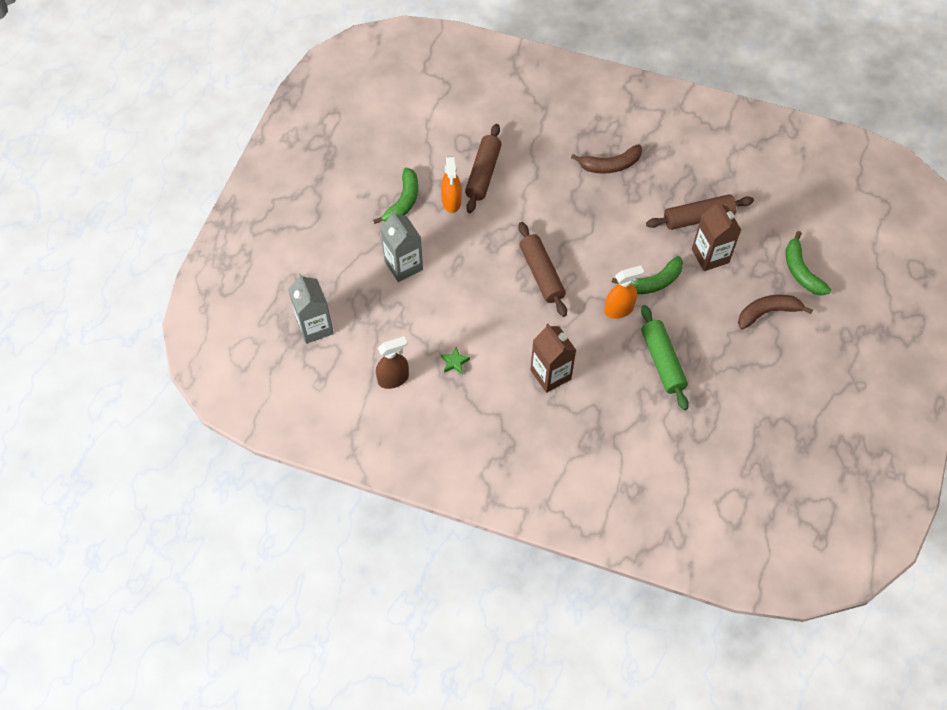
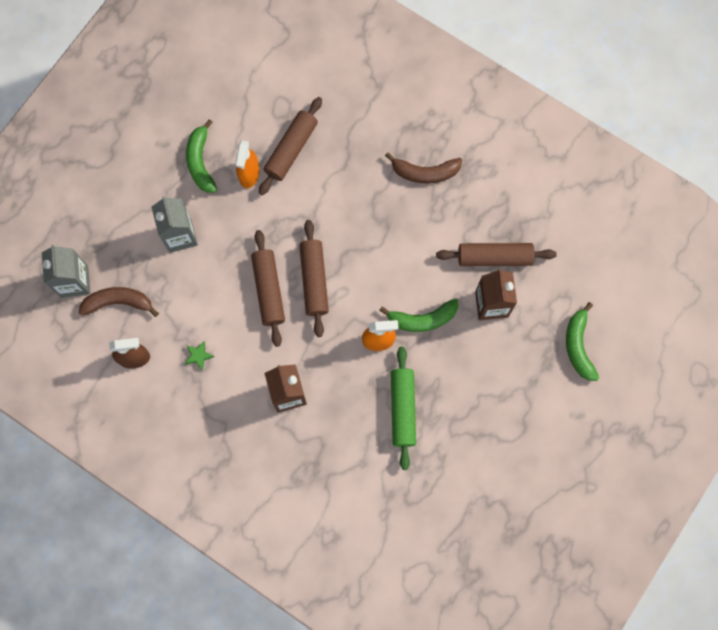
camera: 15 degrees right, 15 degrees up
(403, 202) = (200, 162): green banana -> green banana turned 135 degrees clockwise
(502, 292) = (268, 290): none -> brown rolling pin
(767, 313) = (527, 383): brown banana -> brown banana (118, 302)

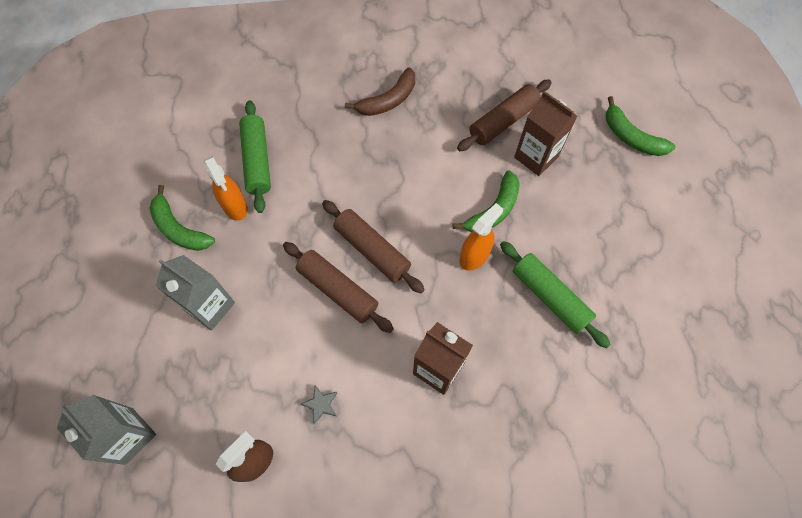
camera: 40 degrees left, 10 degrees down
(118, 302) = (194, 419): brown banana -> none
(198, 356) = (321, 404): green star -> grey star
(291, 149) = (257, 161): brown rolling pin -> green rolling pin

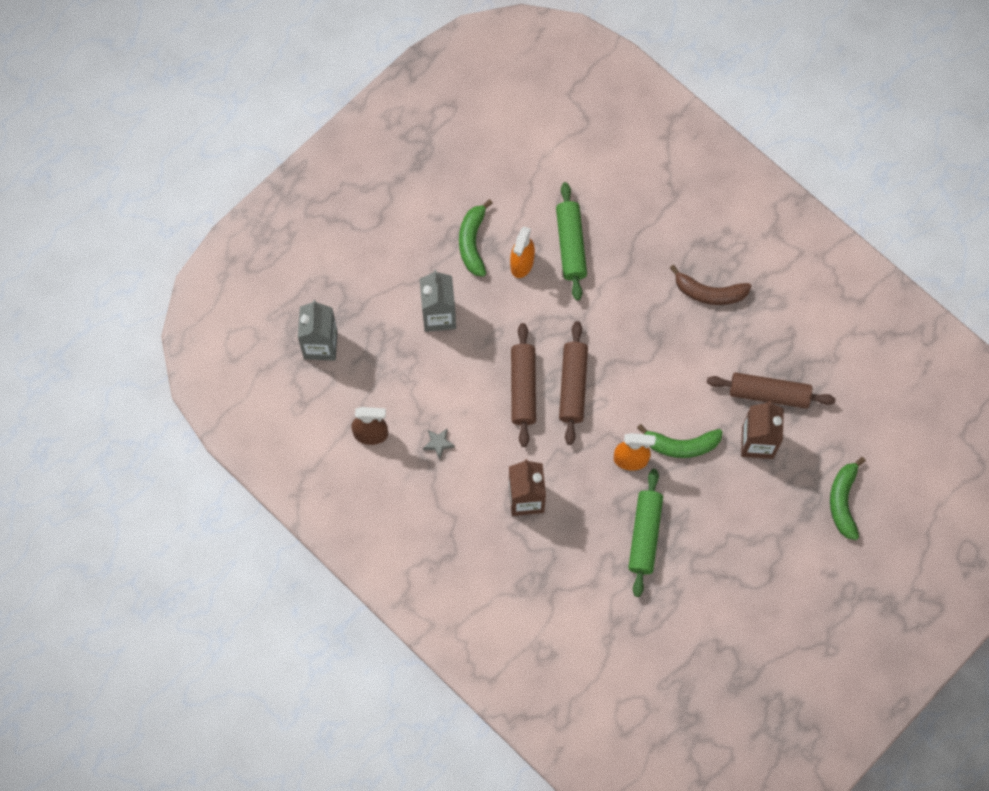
camera: 50 degrees right, 5 degrees up
(257, 161) = (571, 245): green rolling pin -> green rolling pin turned 45 degrees counterclockwise

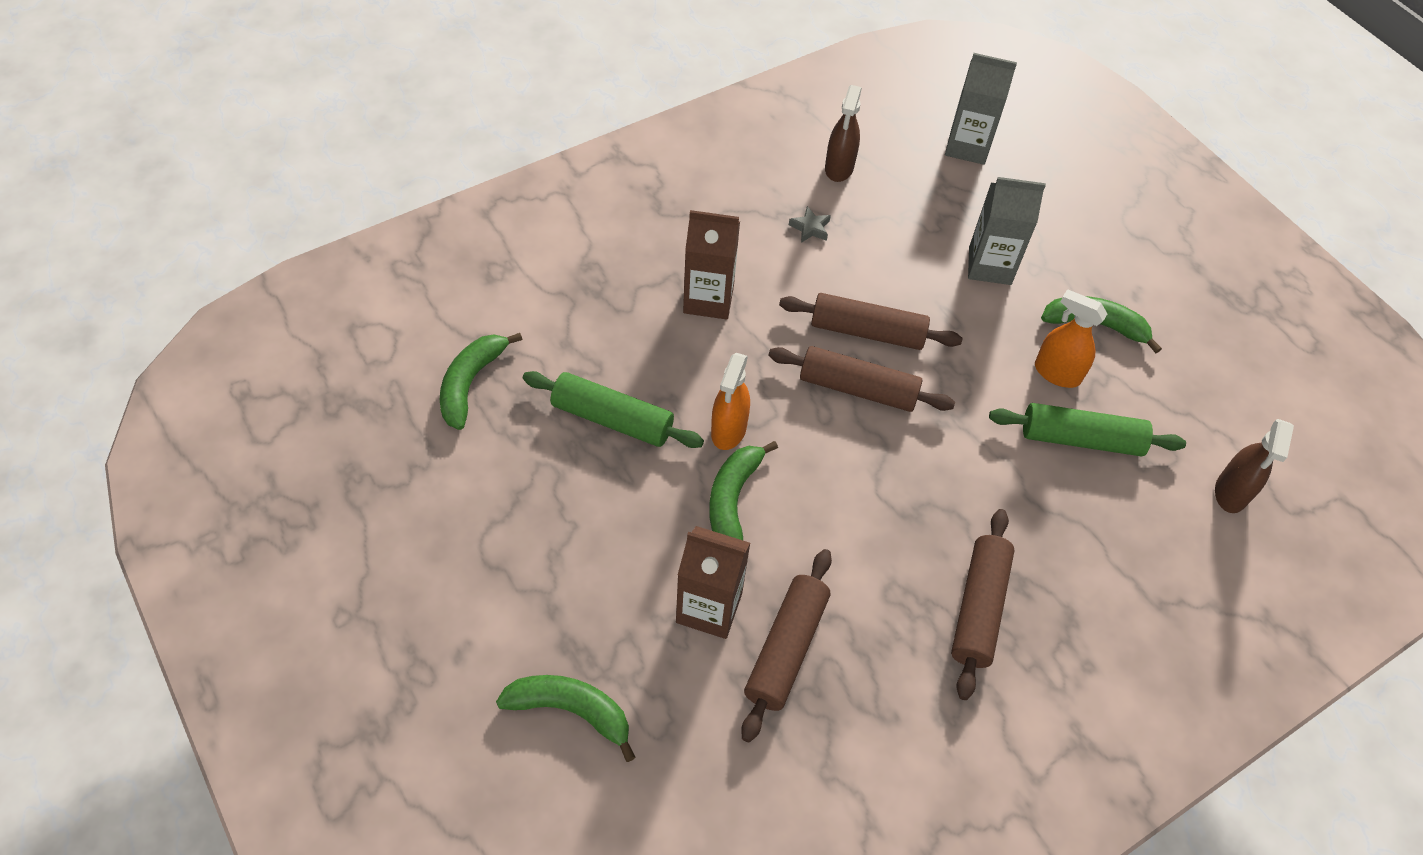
camera: 100 degrees right, 15 degrees down
(584, 157) = (1230, 493): none -> brown spray bottle
(645, 635) = (470, 383): none -> green banana
(709, 293) = (978, 608): brown banana -> brown rolling pin

